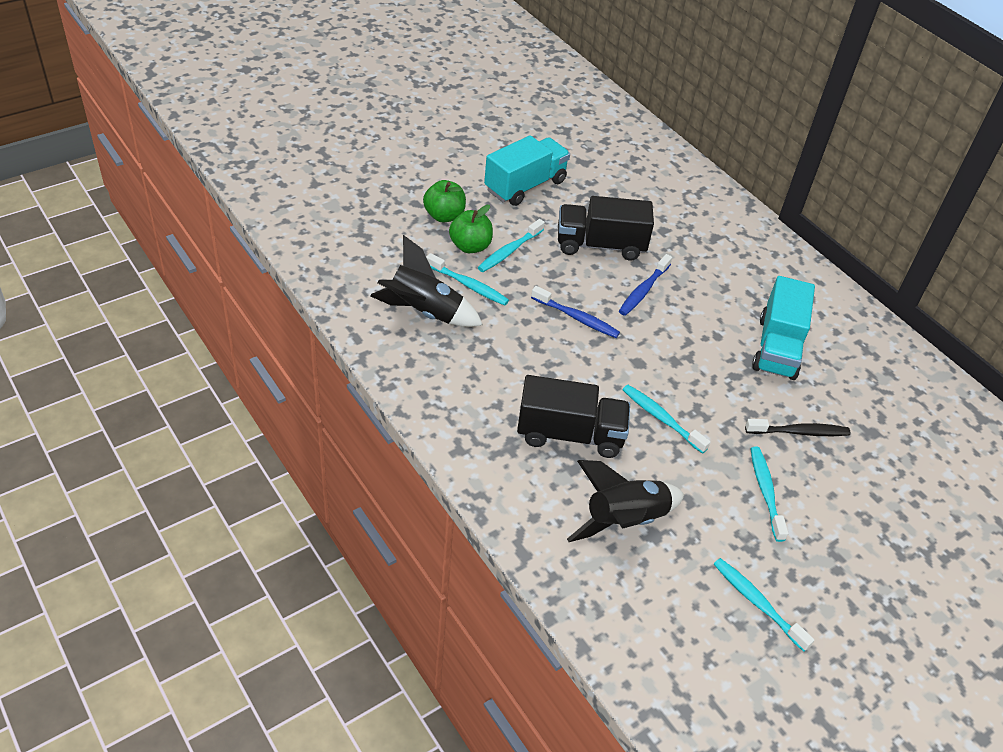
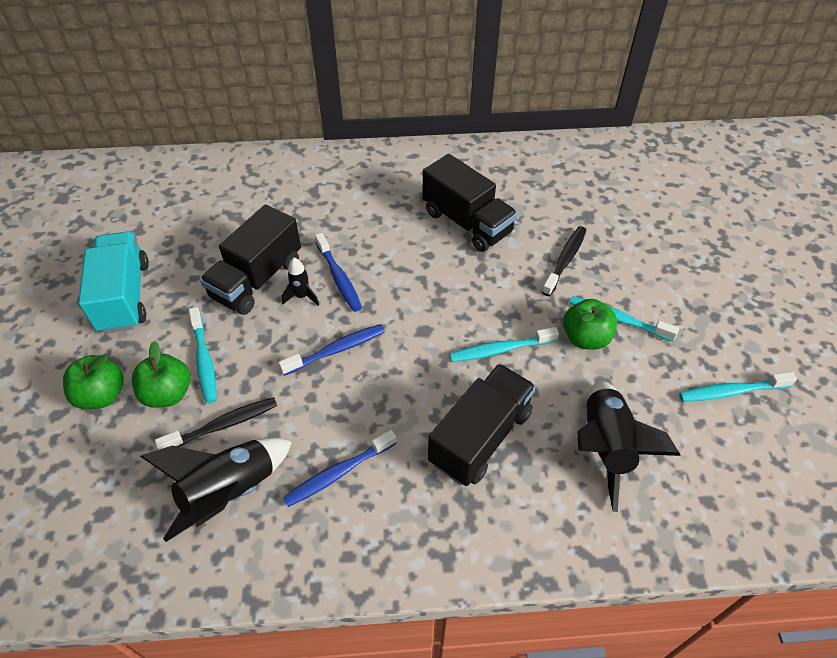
camera: 55 degrees left, 5 degrees up
(469, 285) = (223, 425): turquoise toothbrush -> black toothbrush
(479, 362) = (338, 473): none -> blue toothbrush
(607, 277) = (302, 296): none -> black rocket
(723, 474) = (585, 338): none -> green apple
(777, 347) = (467, 222): turquoise truck -> black truck

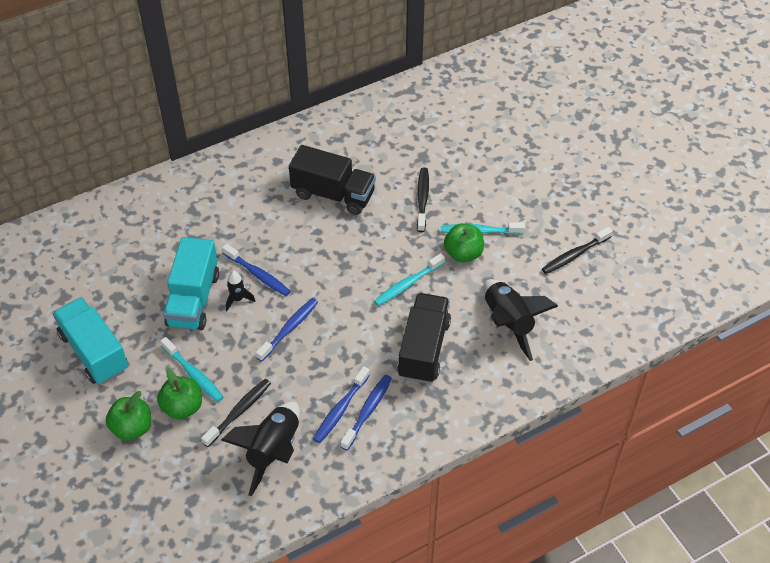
camera: 25 degrees left, 0 degrees up
(257, 279) = (193, 299): black truck -> turquoise truck
(370, 489) = (368, 411): none -> blue toothbrush
(731, 391) = (574, 255): turquoise toothbrush -> black toothbrush

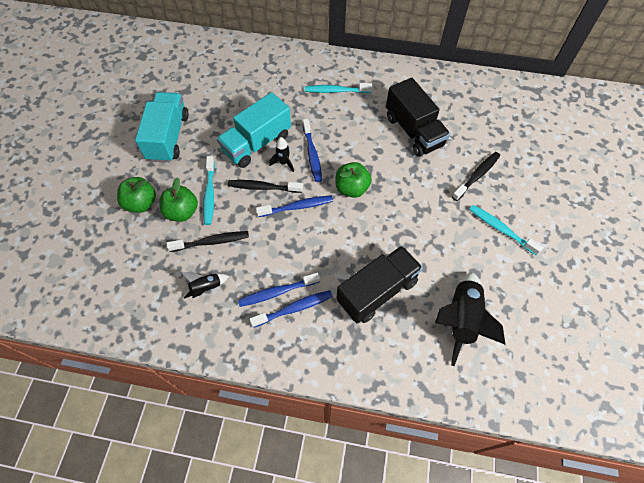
camera: 40 degrees right, 10 degrees up
(273, 451) = (206, 288): black rocket -> black rocket, size x0.49
(407, 284) = (409, 232): turquoise toothbrush -> turquoise toothbrush (336, 91)
(463, 253) = (472, 238): green apple -> green apple (352, 188)
(574, 255) = (566, 302): black toothbrush -> black toothbrush (263, 187)

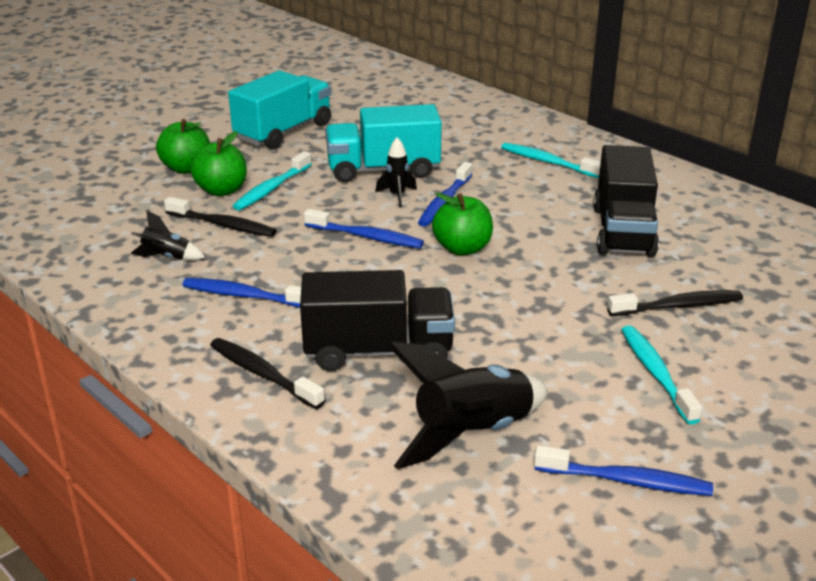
camera: 35 degrees right, 30 degrees down
(263, 187) = (344, 206): black toothbrush -> black toothbrush (262, 374)
(294, 308) = (247, 318): blue toothbrush -> blue toothbrush (627, 481)

